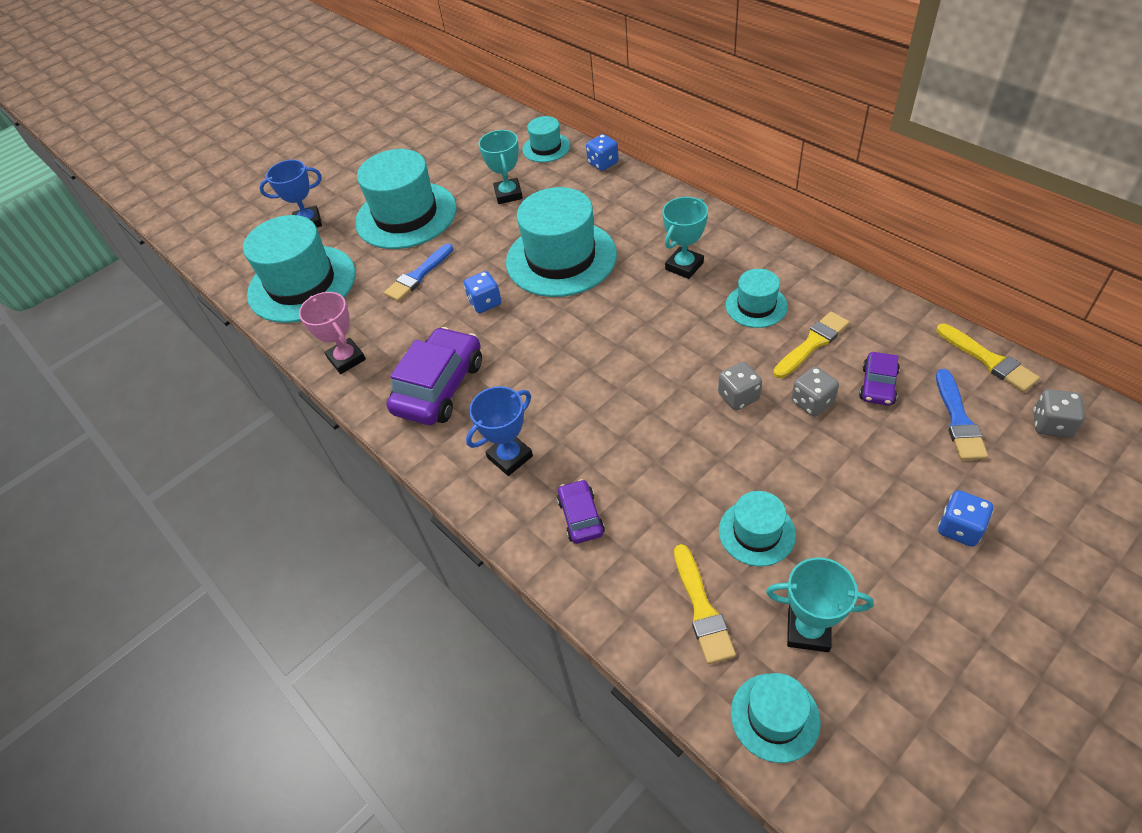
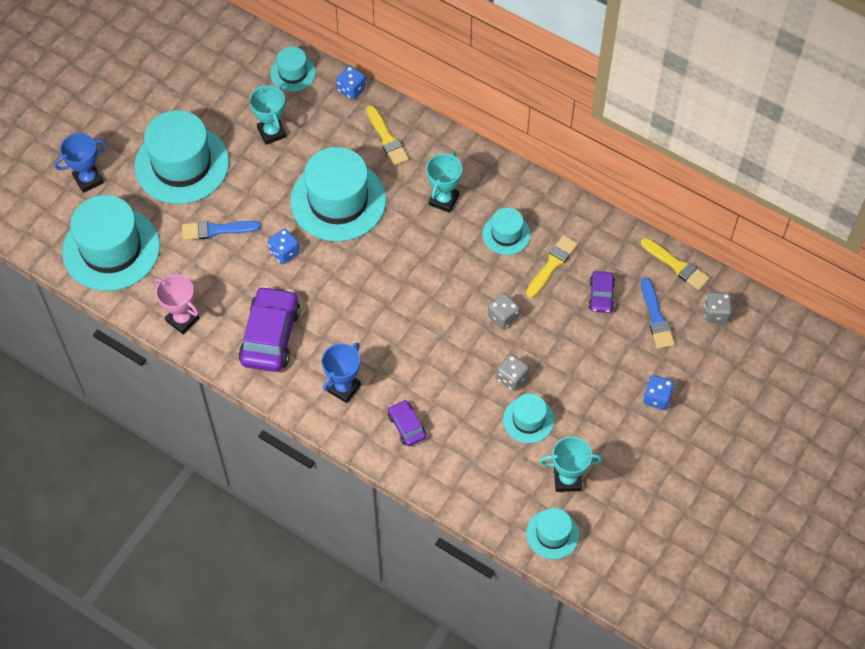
camera: 20 degrees left, 10 degrees up
(418, 275) = (216, 230): blue brush -> blue brush turned 60 degrees clockwise
(702, 608) = (500, 476): yellow brush -> yellow brush (387, 139)
(812, 402) = (556, 315): grey dice -> grey dice (512, 378)

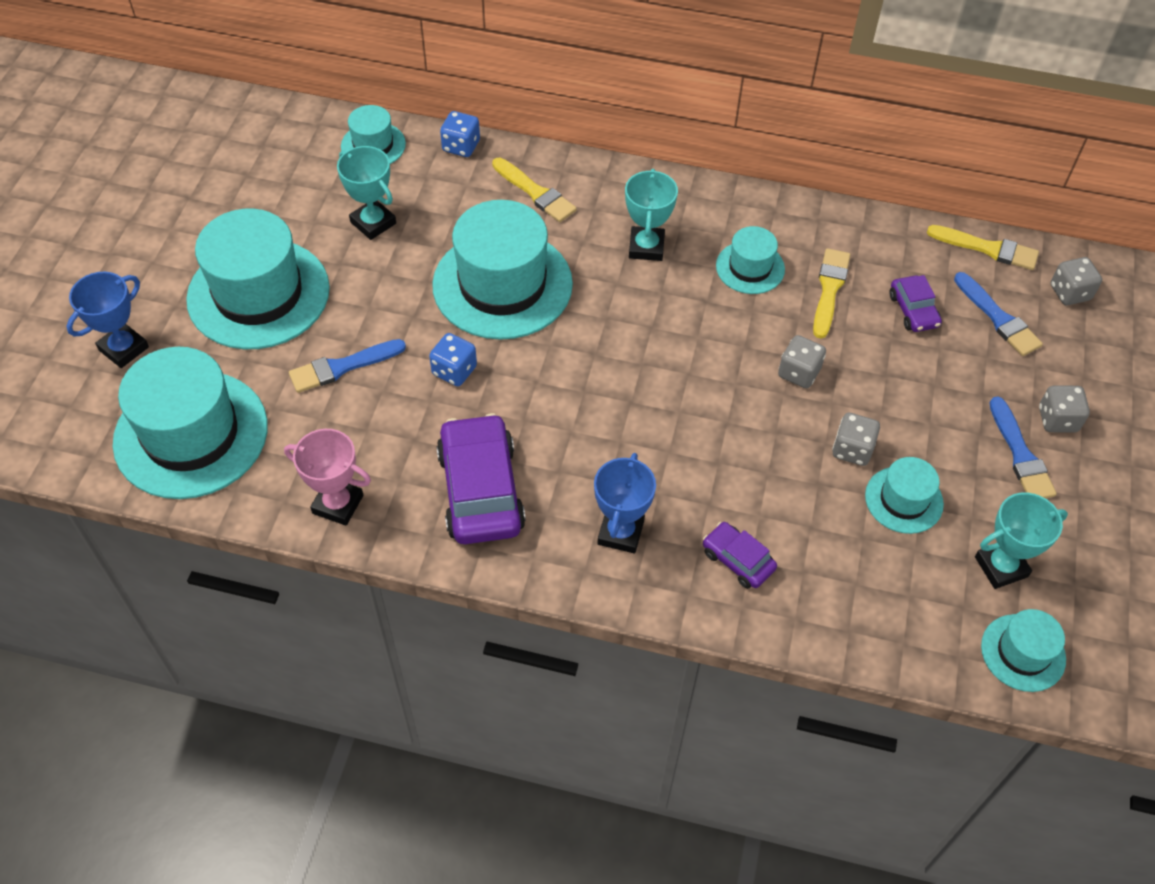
camera: 20 degrees left, 5 degrees down
(619, 413) = (1020, 454): none -> blue brush
(657, 398) = (1057, 419): blue dice -> grey dice

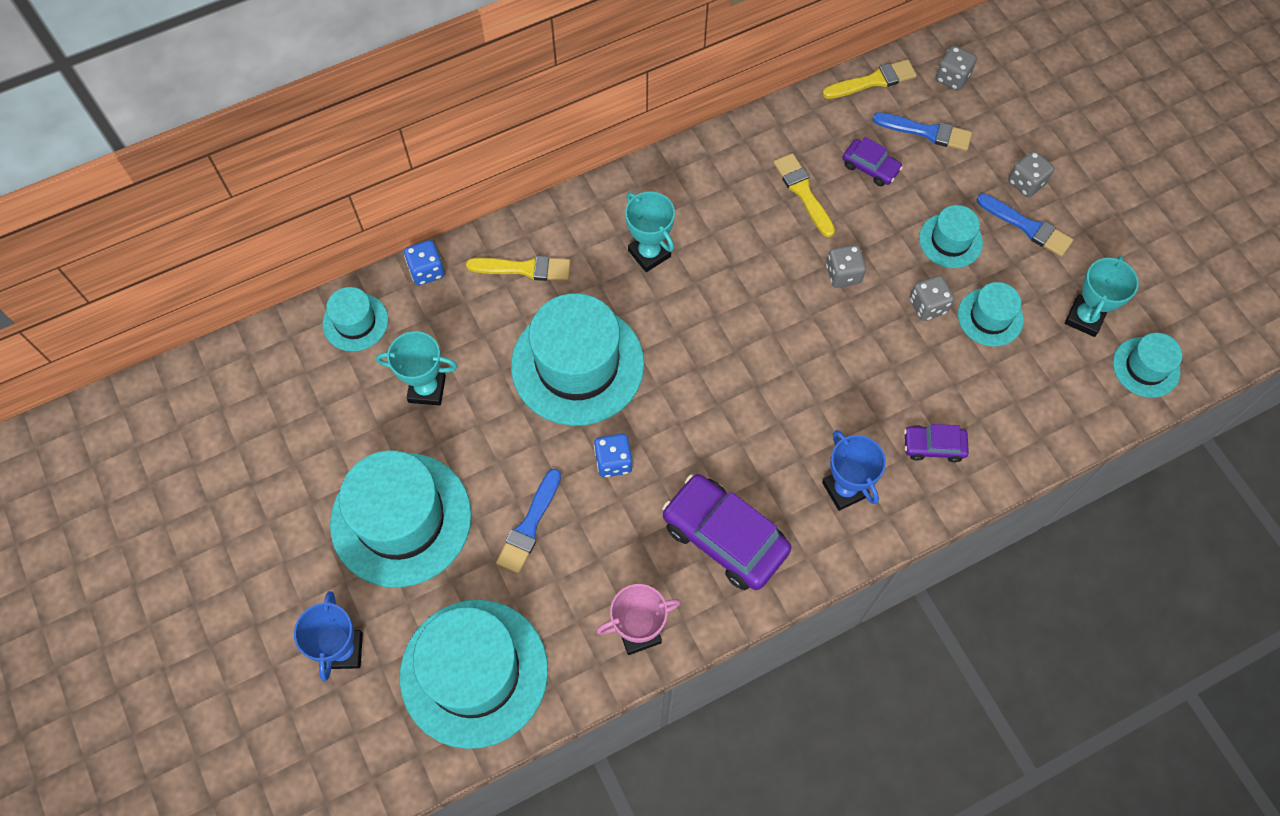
camera: 40 degrees left, 10 degrees up
(750, 267) = (735, 215): turquoise hat -> turquoise hat (950, 240)

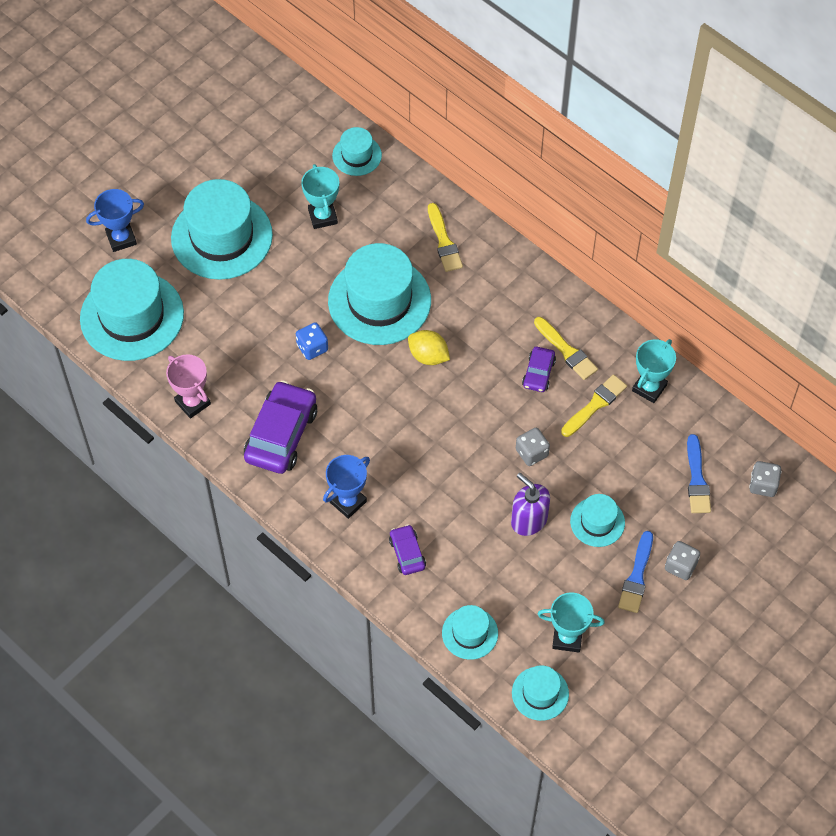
camera: 70 degrees right, 5 degrees down
(427, 271) = (415, 182): blue dice -> none
(529, 525) = (245, 313): blue brush -> none
(649, 253) = (492, 317): turquoise trophy -> turquoise trophy (649, 388)
(676, 337) = (428, 356): none -> yellow lemon
(870, 167) = (642, 446): purple car -> purple car (538, 373)
(873, 81) = (730, 426): yellow brush -> yellow brush (566, 351)
(928, 306) = (529, 520): grey dice -> purple soap dispenser
(990, 317) = (538, 567): turquoise hat -> turquoise hat (470, 633)

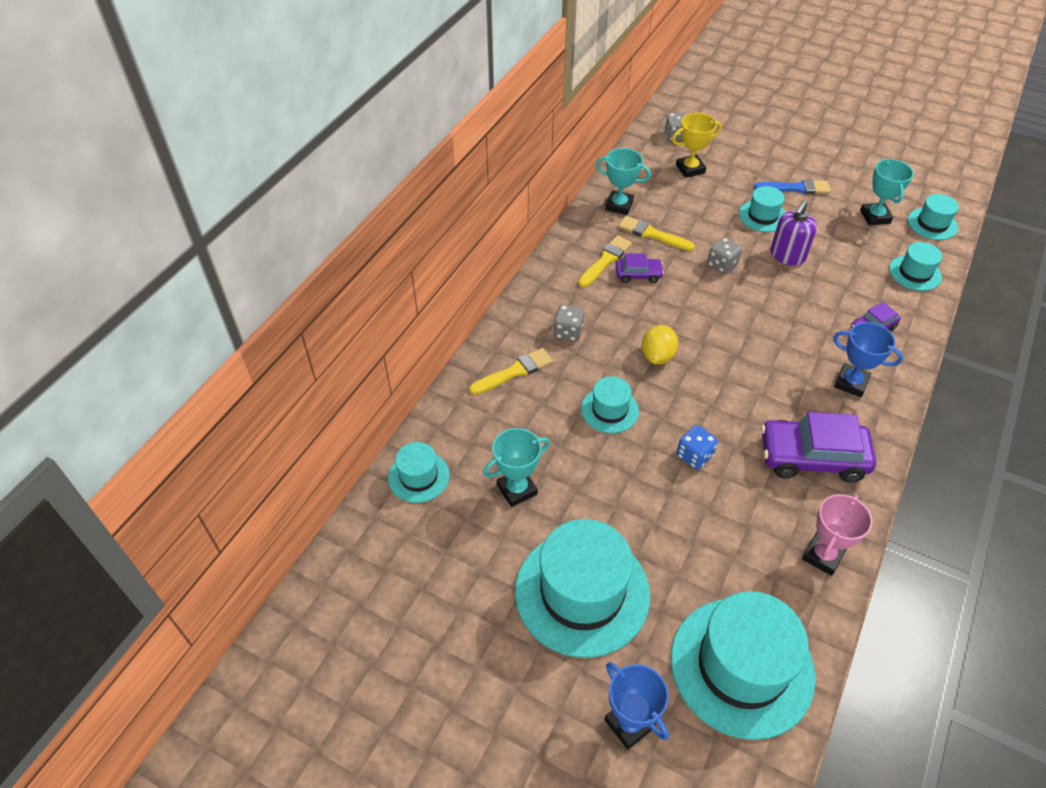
camera: 105 degrees left, 10 degrees down
(379, 301) = (609, 410): turquoise hat -> turquoise hat, size x0.50
(680, 566) = (771, 167): grey dice -> grey dice (568, 332)
(697, 479) = (690, 169): blue brush -> yellow trophy

